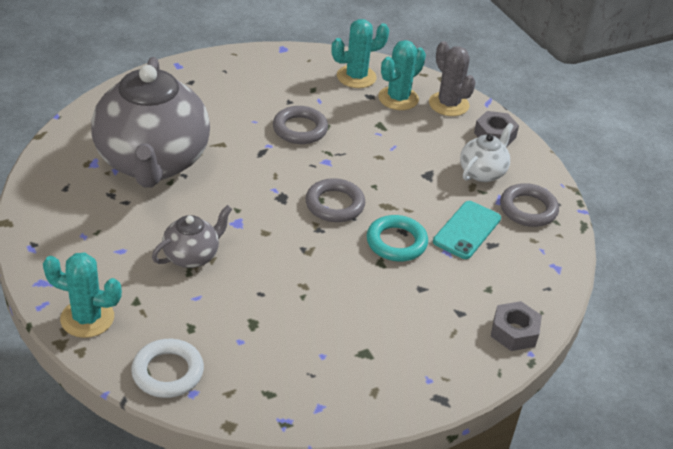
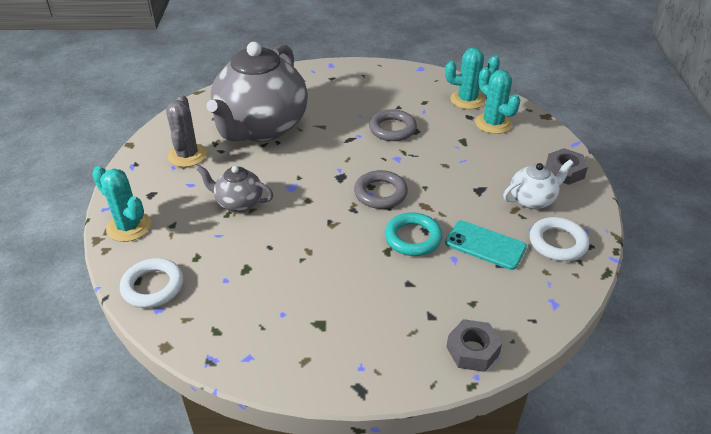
camera: 30 degrees right, 0 degrees up
(192, 256) = (238, 203): grey teapot -> grey teapot turned 150 degrees counterclockwise
(398, 98) = (493, 123): turquoise cactus -> turquoise cactus turned 75 degrees clockwise
(448, 104) = (536, 137): grey cactus -> grey cactus (187, 155)
(467, 230) = (485, 245): turquoise phone -> turquoise phone turned 60 degrees clockwise
(528, 209) = (557, 243): grey ring -> white ring

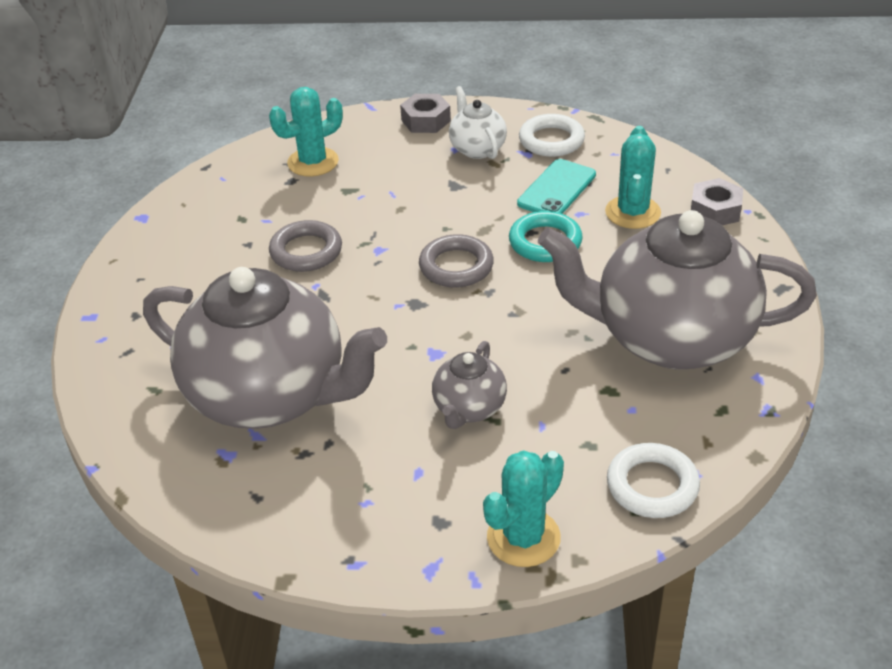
camera: 85 degrees left, 0 degrees up
(187, 155) = (335, 486): grey cactus -> none
(297, 306) = (670, 338): none -> grey teapot
(467, 100) = (248, 179): turquoise cactus -> turquoise cactus (632, 212)

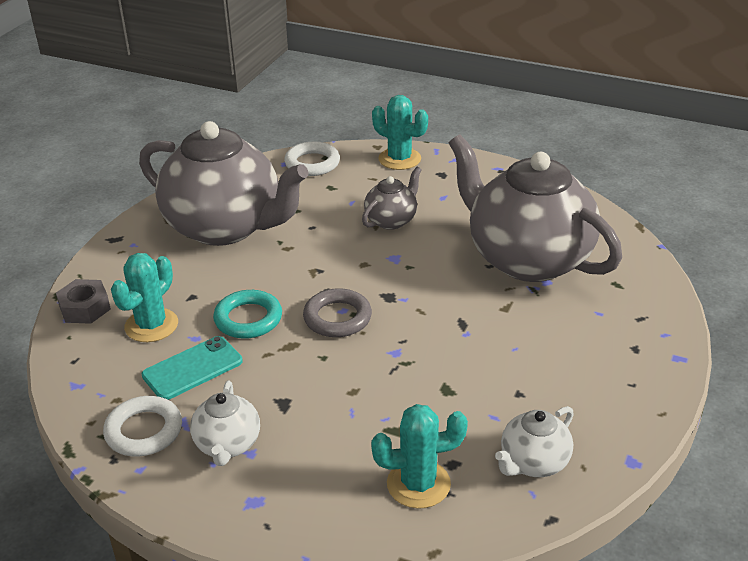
camera: 160 degrees left, 5 degrees down
(225, 196) = (533, 463): none -> white teapot
(306, 251) = (464, 369): grey ring -> none
(425, 120) = (254, 510): grey nut -> none
(523, 538) = (399, 159): turquoise cactus -> turquoise cactus turned 60 degrees clockwise

